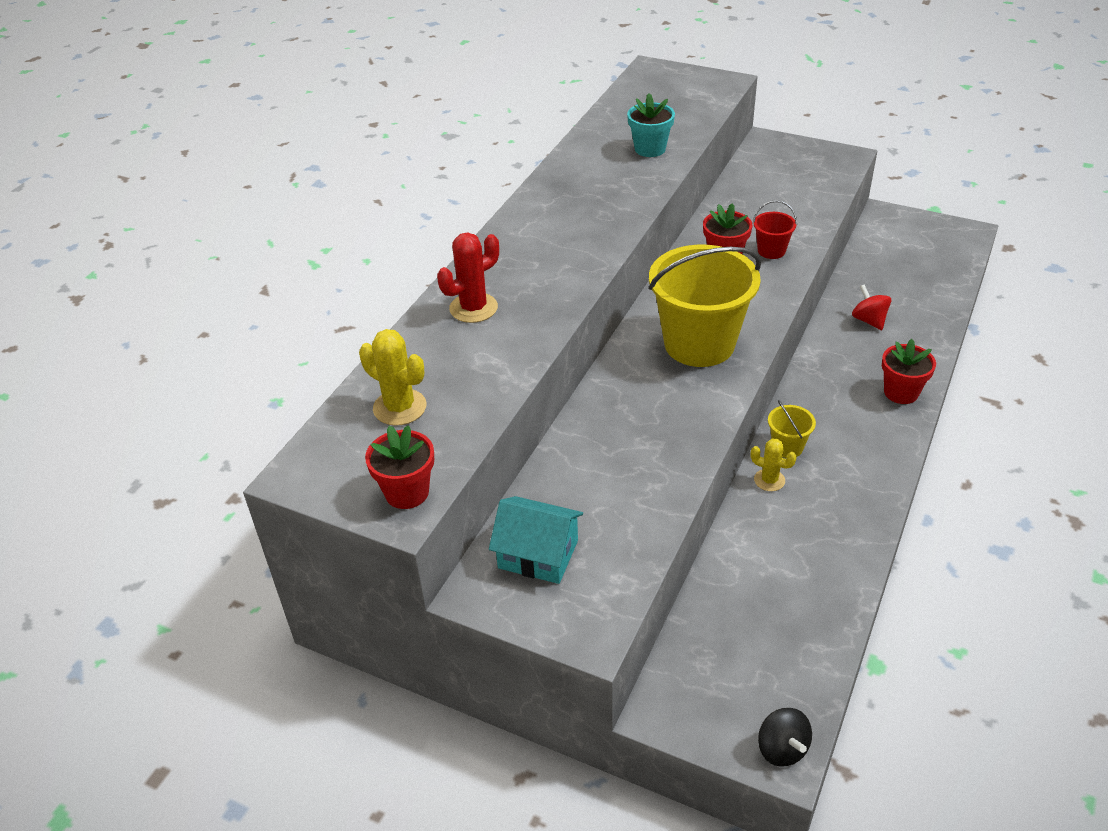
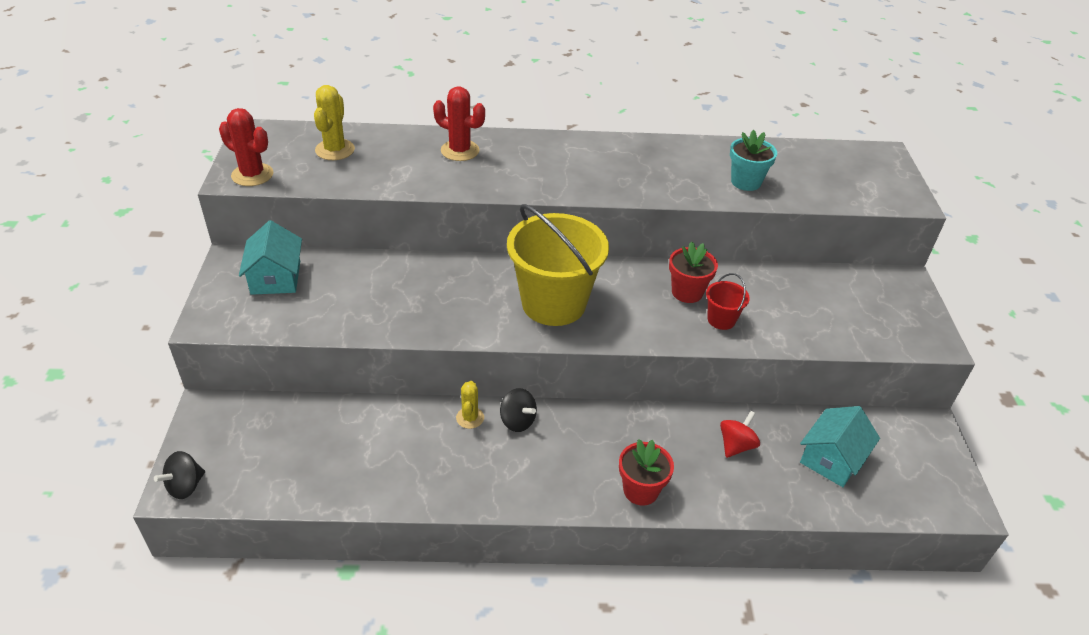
camera: 60 degrees right, 0 degrees up
(407, 492) = (252, 175): red flower pot -> red cactus
(787, 447) = (517, 421): yellow bucket -> black spinning top
(901, 275) = (832, 459): none -> turquoise house

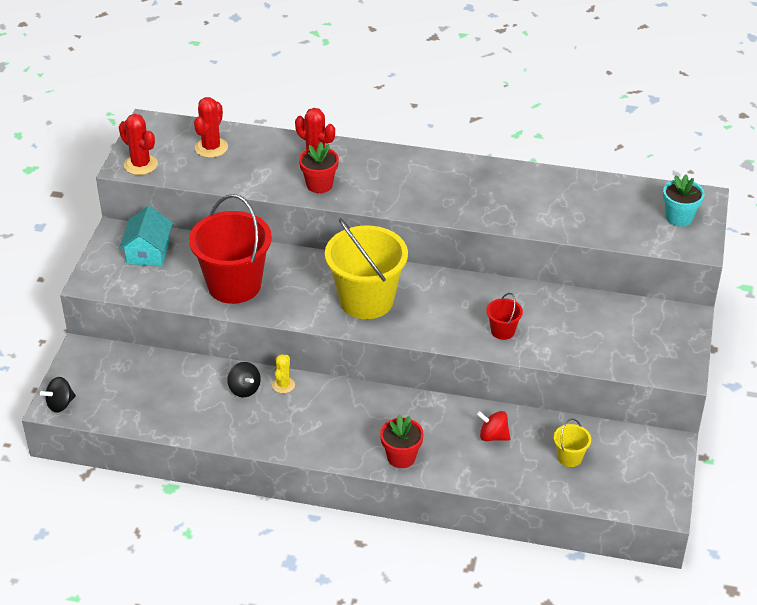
camera: 15 degrees right, 0 degrees up
(335, 150) = (211, 148): yellow cactus -> red cactus
(391, 304) = (234, 285): none -> red bucket
(517, 421) = (320, 393): black spinning top -> black spinning top (244, 389)
(687, 292) = (483, 304): red flower pot -> red flower pot (319, 185)
(736, 445) = (493, 436): red spinning top -> red spinning top turned 120 degrees counterclockwise
(745, 182) = (556, 213): turquoise flower pot -> turquoise flower pot (679, 218)
(832, 459) = (569, 457): turquoise house -> yellow bucket

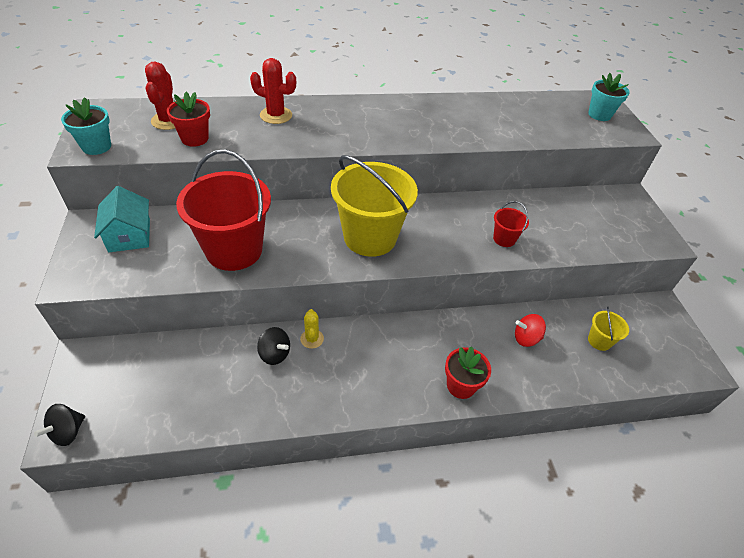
camera: 25 degrees left, 5 degrees up
(140, 165) = (96, 146): red cactus -> turquoise flower pot
(319, 185) = (290, 136): red flower pot -> red flower pot (195, 139)

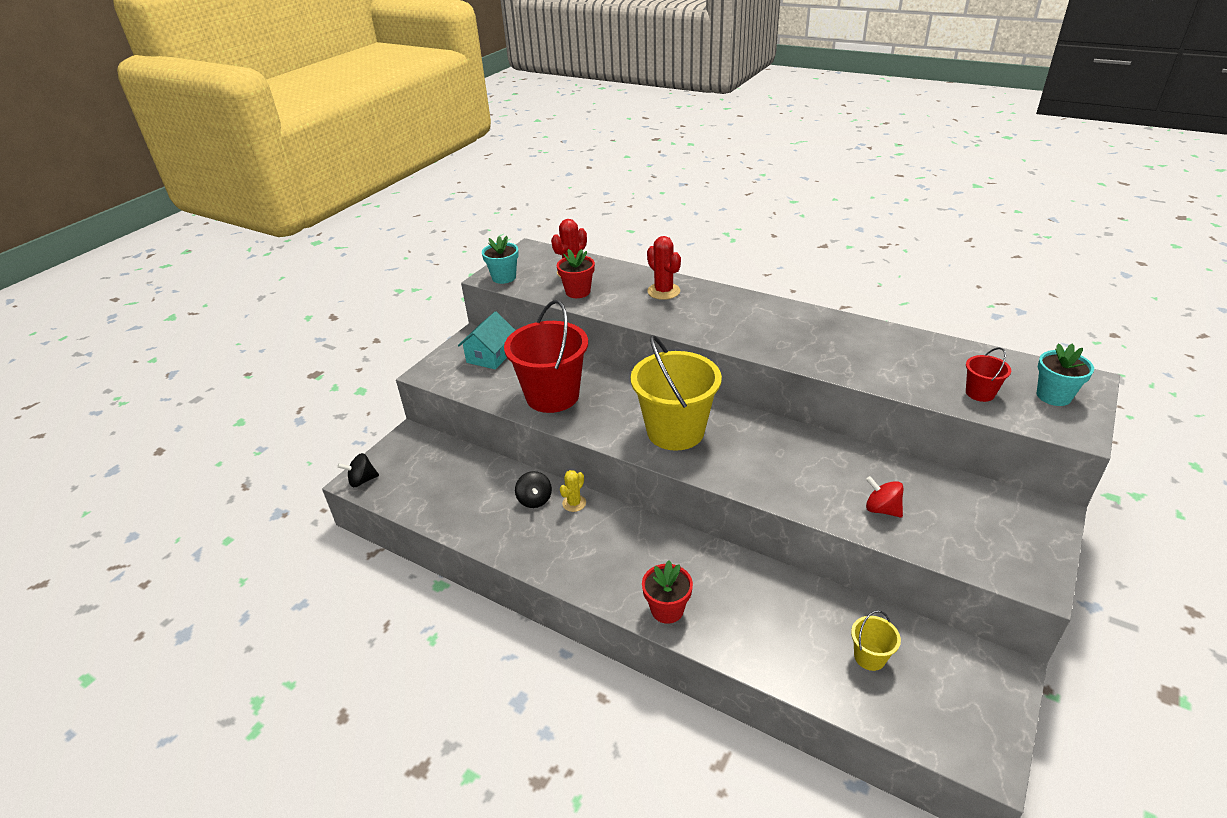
camera: 45 degrees right, 10 degrees down
(504, 239) = (815, 489): red bucket -> red bucket (980, 393)
(526, 338) = (781, 608): red spinning top -> red spinning top (882, 509)

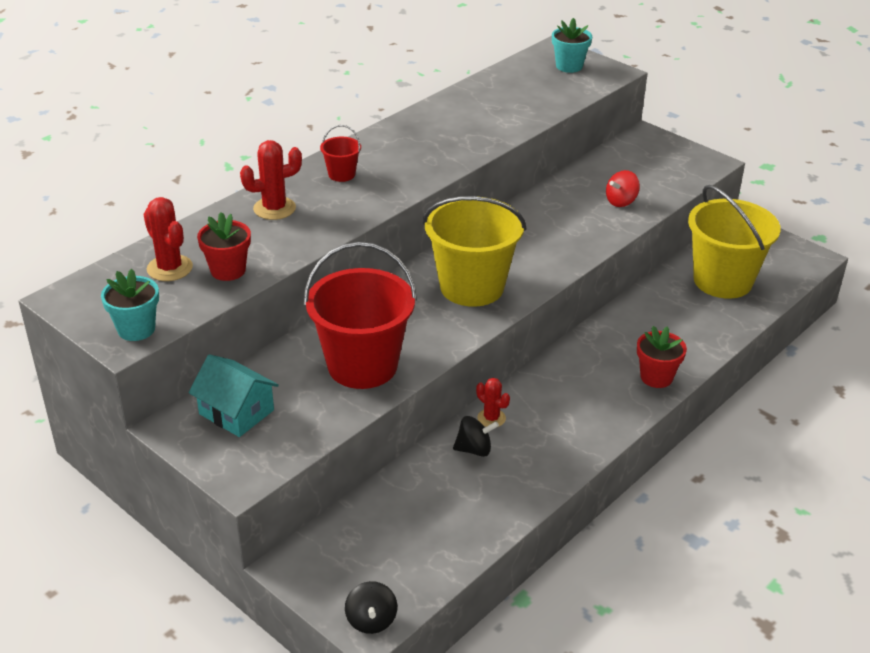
camera: 80 degrees left, 0 degrees up
(574, 503) = (491, 418): yellow cactus -> red cactus
(869, 657) = (722, 281): yellow bucket -> yellow bucket, size x2.30
(980, 393) = (553, 92): red bucket -> red bucket (341, 174)

